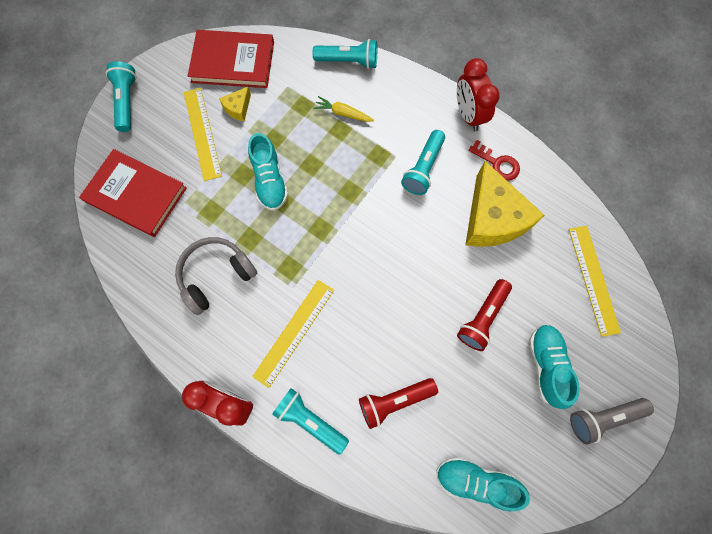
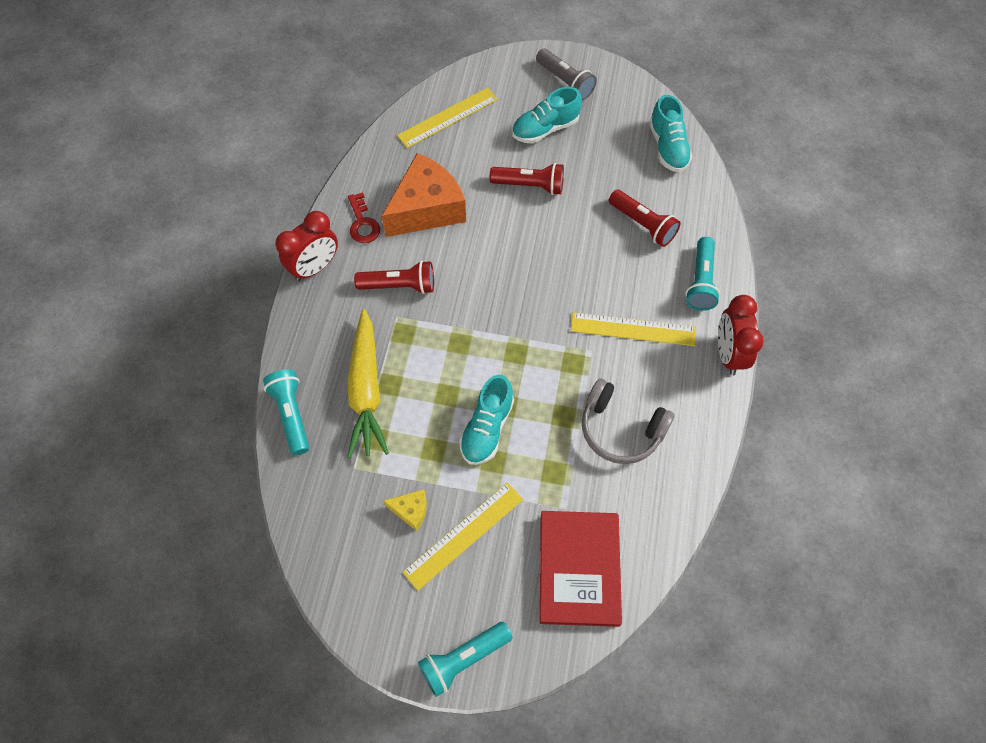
camera: 115 degrees left, 10 degrees down
(233, 62) = (346, 552): red book -> none
(270, 180) = (487, 428): turquoise shoe -> turquoise shoe turned 150 degrees clockwise
(343, 113) = (366, 390): yellow carrot -> yellow carrot, size x2.06
(423, 168) = (399, 285): turquoise flashlight -> red flashlight
(492, 219) = (427, 209): yellow cheese -> orange cheese
(497, 163) = (363, 223): red key -> red key turned 150 degrees clockwise

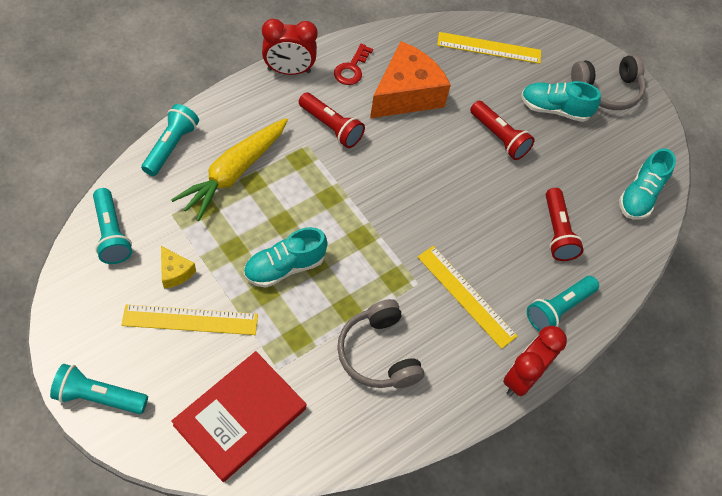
camera: 35 degrees right, 5 degrees down
(326, 528) = (112, 234): none -> turquoise flashlight
(427, 209) = (406, 94): orange cheese -> orange cheese turned 45 degrees counterclockwise
(565, 82) = (607, 90): grey flashlight -> grey headphones

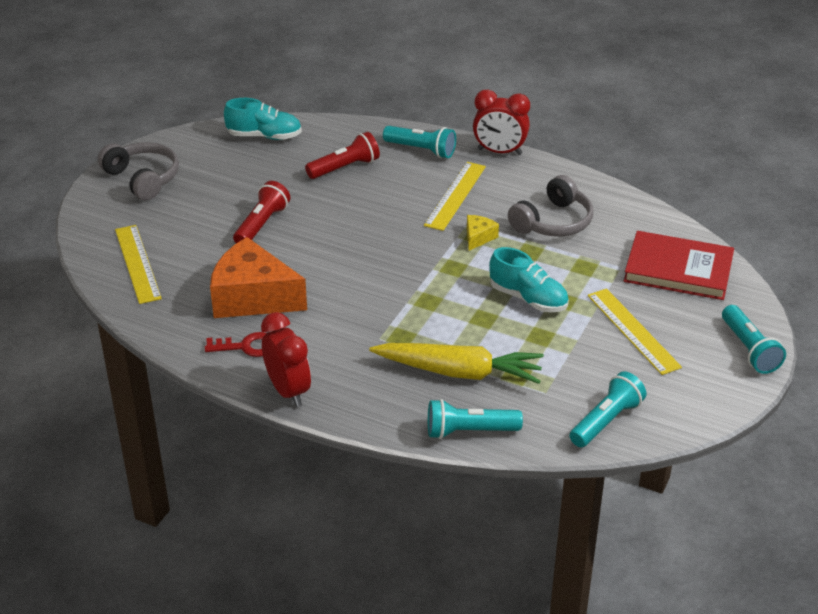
camera: 110 degrees left, 20 degrees down
(175, 272) = (600, 360): yellow cheese -> yellow cheese (478, 237)
(331, 127) = (342, 331): red flashlight -> none
(554, 109) = (196, 202): turquoise shoe -> none

